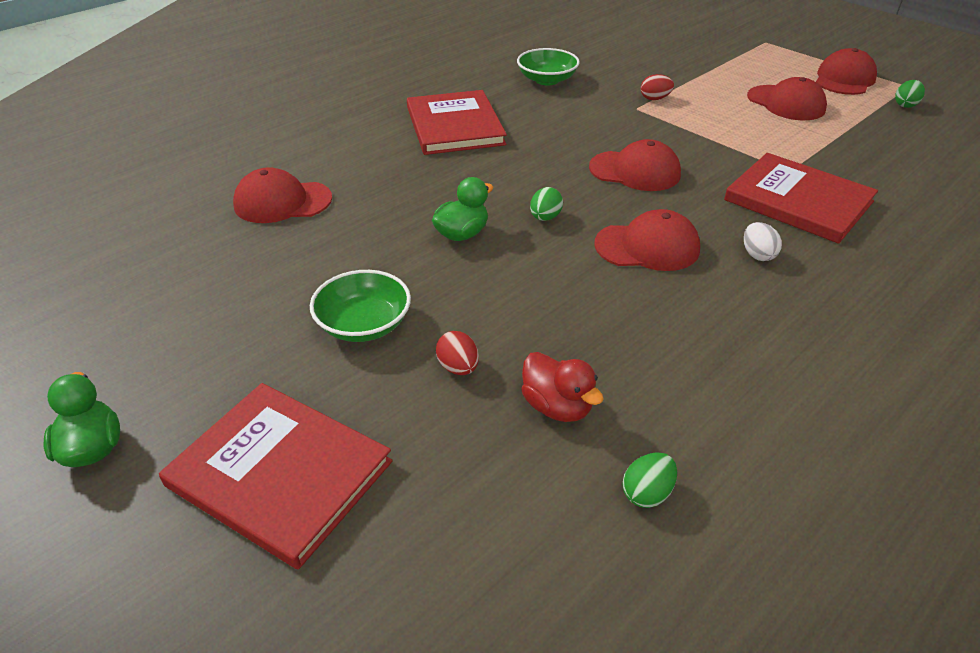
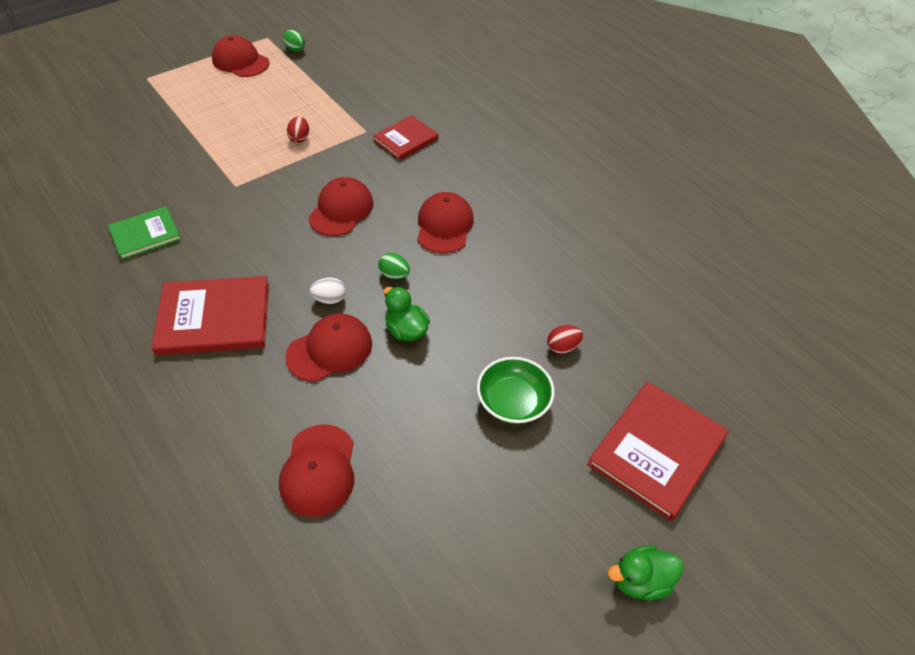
camera: 85 degrees left, 10 degrees up
(547, 80) = (145, 234): green bowl -> green book
(557, 406) = (598, 301): red duck -> none
(647, 493) = (660, 274): green egg -> none
(654, 99) = (223, 171): red egg -> red egg (299, 138)
(757, 255) = (463, 176): white egg -> white egg (329, 299)
(786, 103) = (266, 102): red cap -> red cap (330, 349)
(798, 201) = (406, 139): red book -> red book, size x0.62

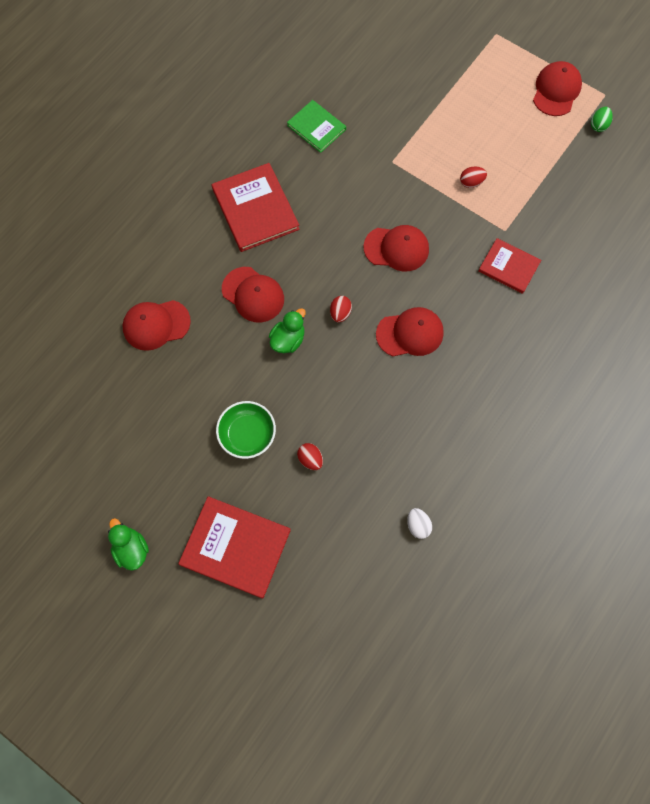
camera: 75 degrees right, 20 degrees up
(329, 299) = (299, 276): white egg -> white egg (418, 525)
(394, 275) = (340, 313): green egg -> red egg

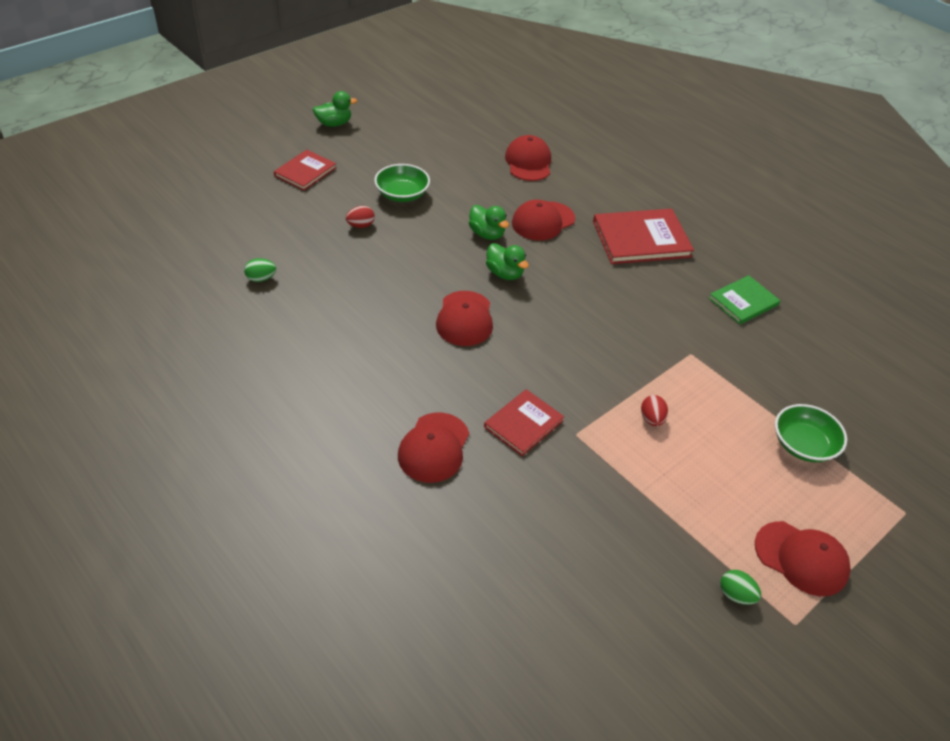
camera: 100 degrees right, 25 degrees down
(235, 547) = (305, 172): red book -> red book, size x0.62
(340, 313) = (505, 273): red egg -> green duck
(396, 248) = (572, 331): red cap -> red cap (434, 447)
(418, 525) = (261, 278): white egg -> green egg
(459, 88) = (803, 445): none -> green bowl

